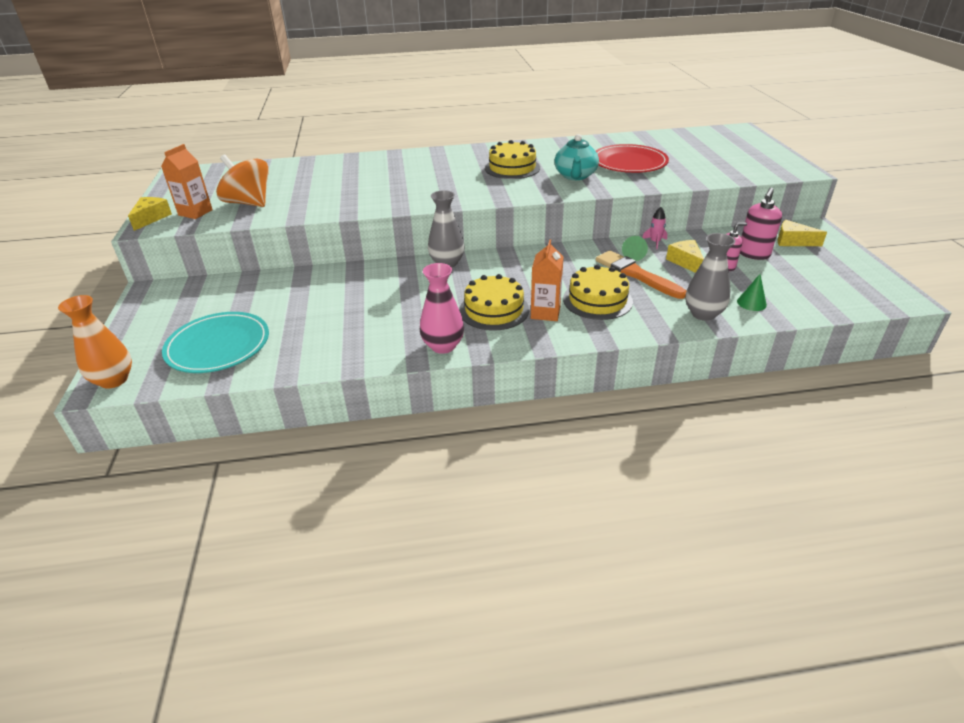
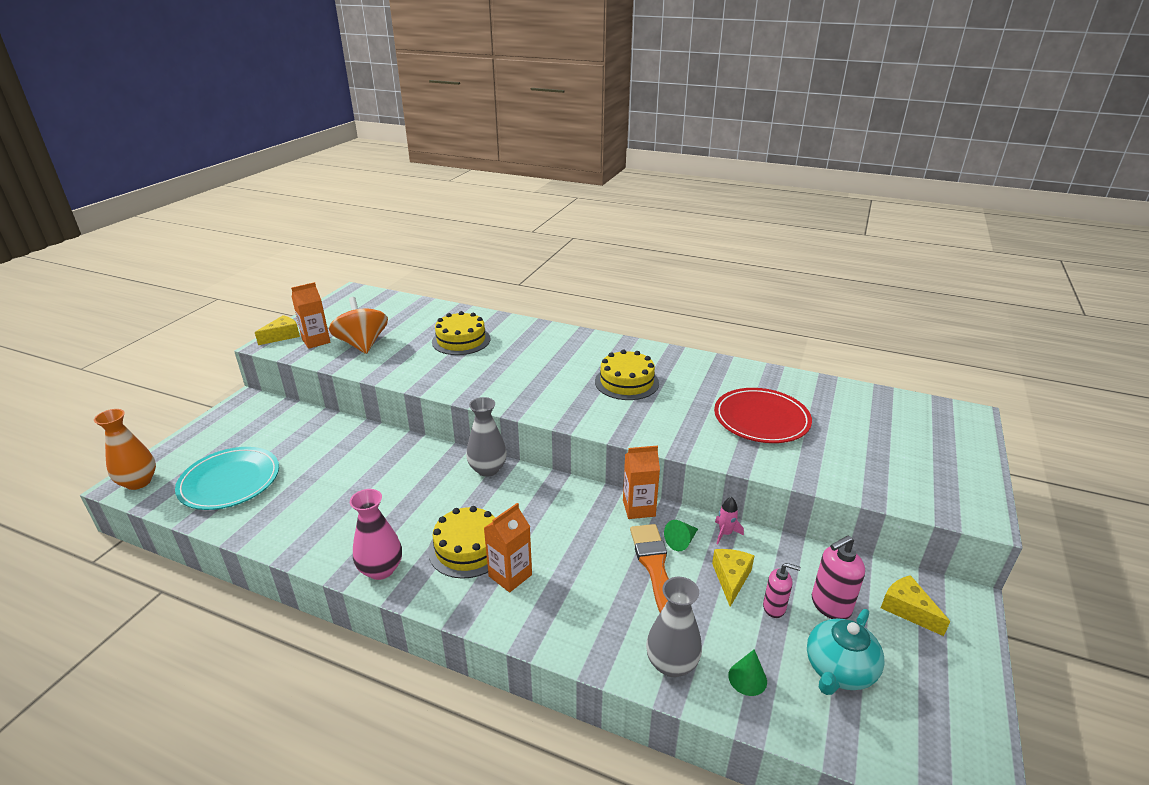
camera: 30 degrees right, 5 degrees down
(575, 176) = (679, 416): turquoise teapot -> turquoise teapot (838, 670)
(585, 248) = (639, 508): none -> orange carton
(597, 300) = (577, 585): yellow cake -> yellow cake (461, 340)

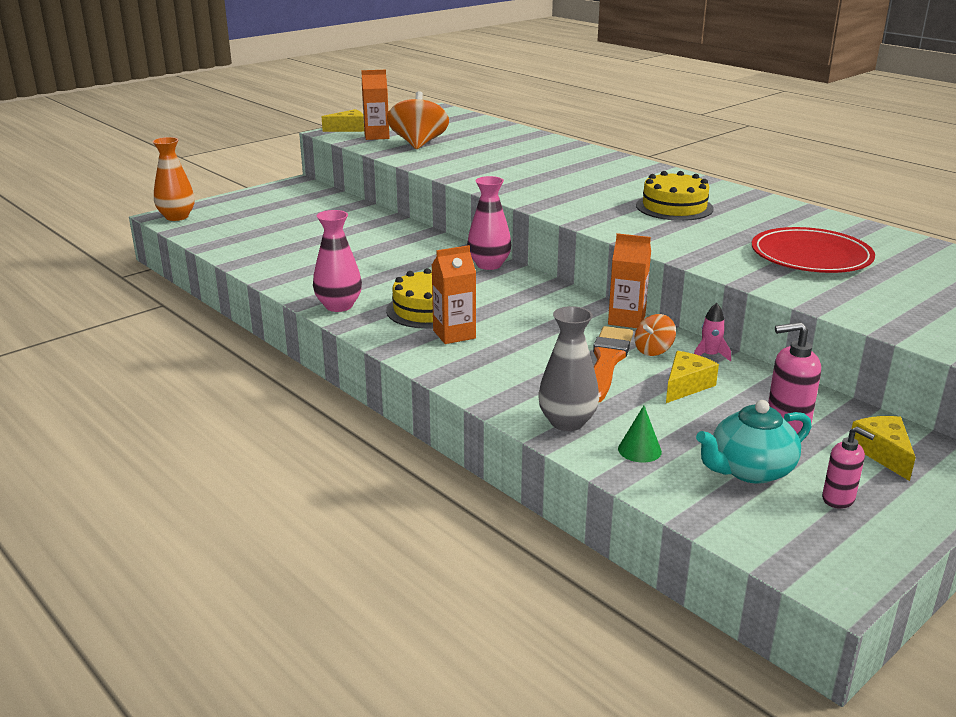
camera: 25 degrees right, 5 degrees down
(230, 481) = (249, 230): turquoise plate -> none
(461, 340) = (519, 154): yellow cake -> none
(487, 469) = (489, 265): grey vase -> pink vase
(681, 541) = (653, 350): green cone -> orange spinning top
(774, 608) = (716, 415): pink soap dispenser -> pink soap dispenser (838, 499)

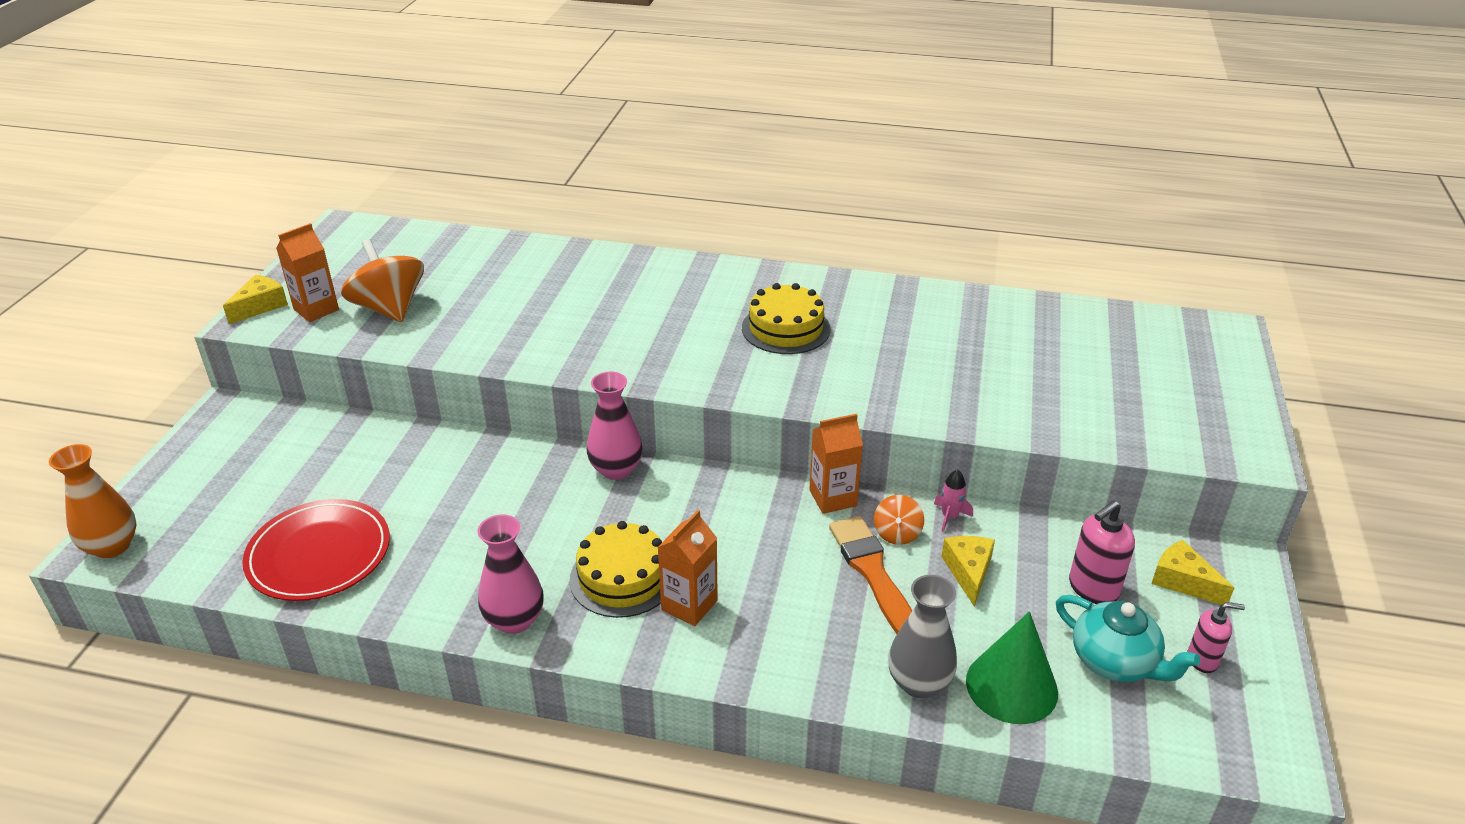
camera: 35 degrees left, 10 degrees up
(639, 450) = (1011, 686): green cone -> green cone, size x1.96
(750, 470) = (1114, 661): turquoise teapot -> turquoise teapot turned 75 degrees counterclockwise
(811, 256) = (974, 362): red plate -> red plate (319, 554)

